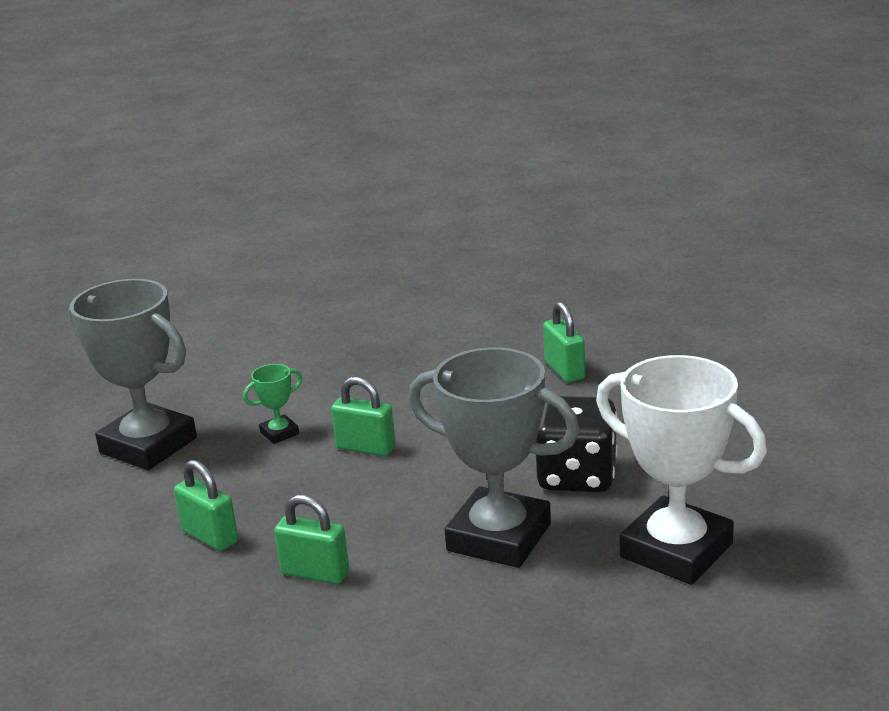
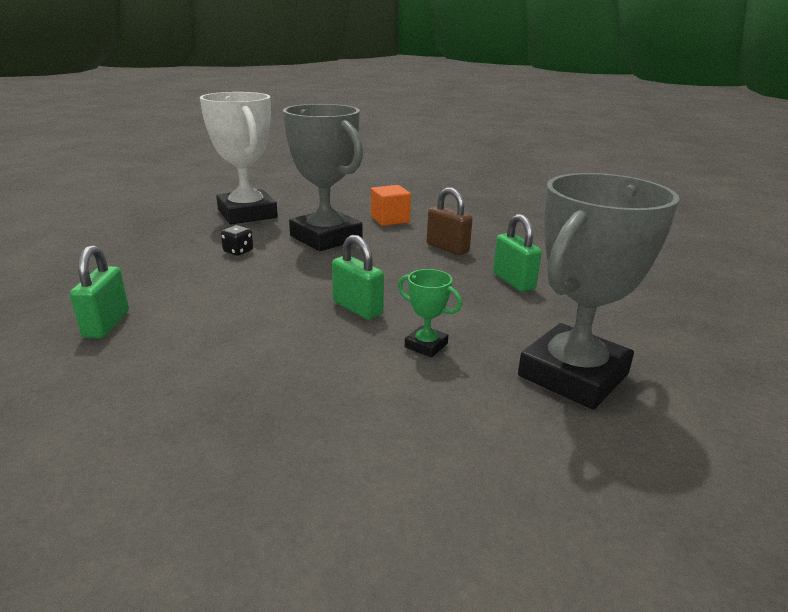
camera: 160 degrees left, 0 degrees up
(148, 445) = (573, 375): grey trophy -> grey trophy turned 75 degrees clockwise
(279, 433) = (426, 345): green trophy -> green trophy turned 45 degrees clockwise
(315, 573) = (447, 248): green padlock -> brown padlock
(443, 617) = (390, 219): none -> orange cube
(577, 476) = (238, 251): black dice -> black dice, size x0.42

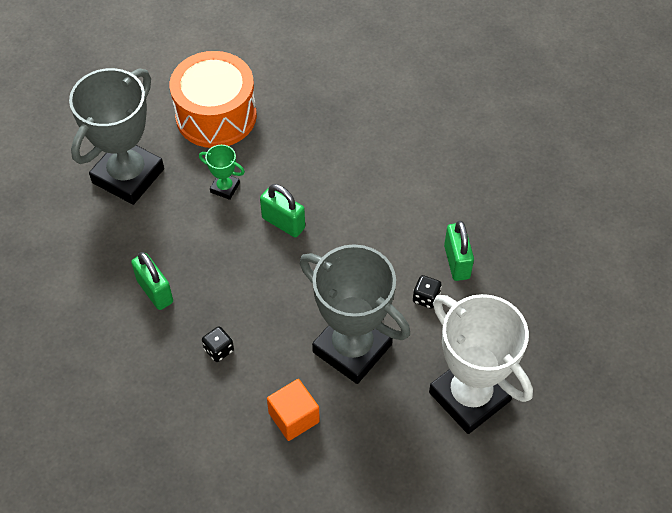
camera: 170 degrees right, 30 degrees up
(106, 324) = (454, 170): green padlock -> green padlock (457, 262)
(428, 435) = (216, 115): none -> orange drum
(447, 248) = (219, 350): brown padlock -> black dice

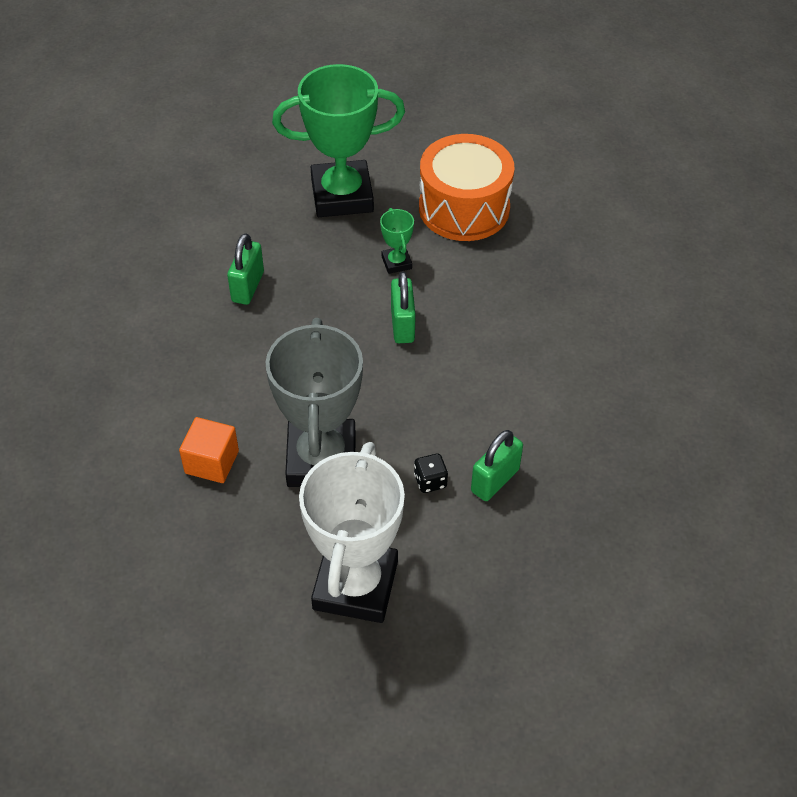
camera: 50 degrees right, 5 degrees down
(128, 176) = (342, 195): grey trophy -> green trophy
(219, 350) = (231, 366): black dice -> none

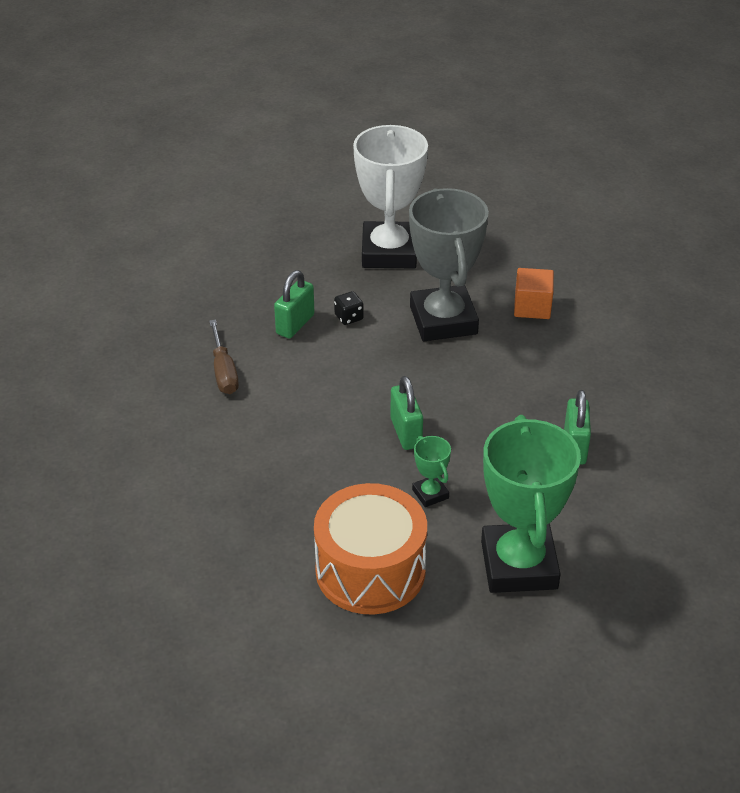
camera: 170 degrees right, 10 degrees down
(342, 195) = (519, 565): green trophy -> green trophy turned 75 degrees counterclockwise
(580, 426) = (224, 371): none -> brown screwdriver

